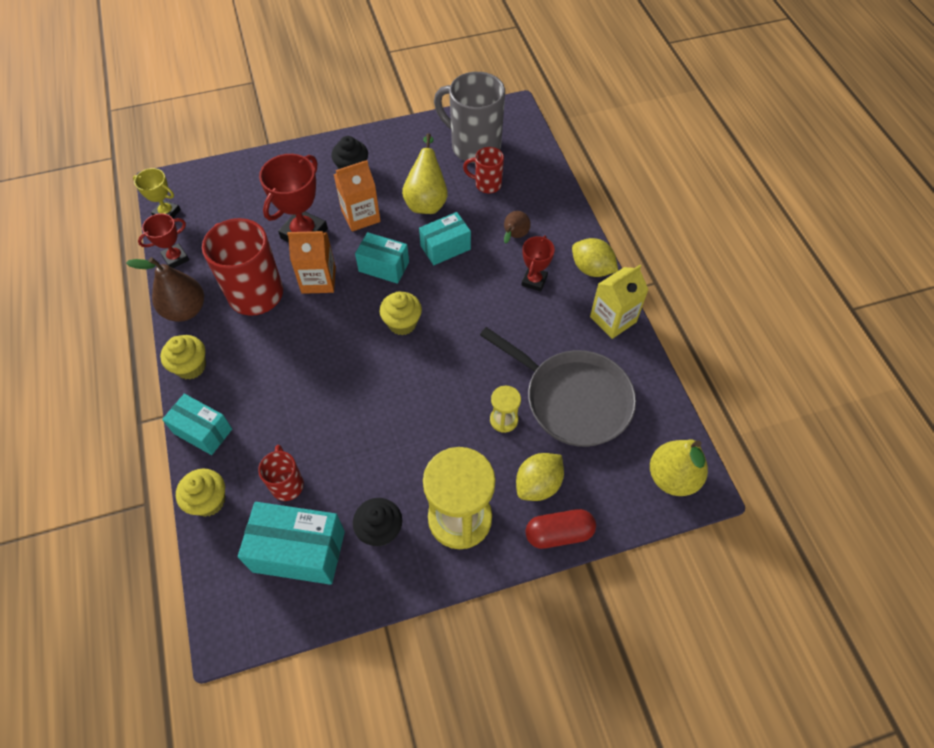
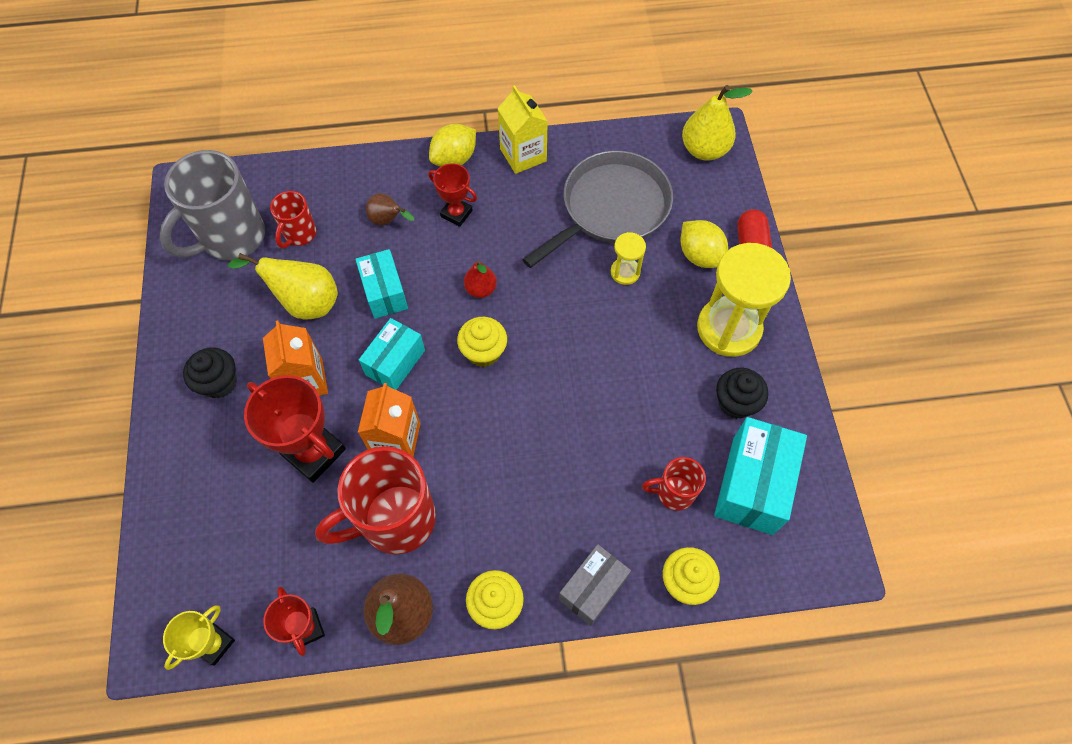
camera: 80 degrees left, 5 degrees up
(203, 431) = (592, 588): turquoise box -> grey box
(462, 311) = (481, 289): none -> red pear

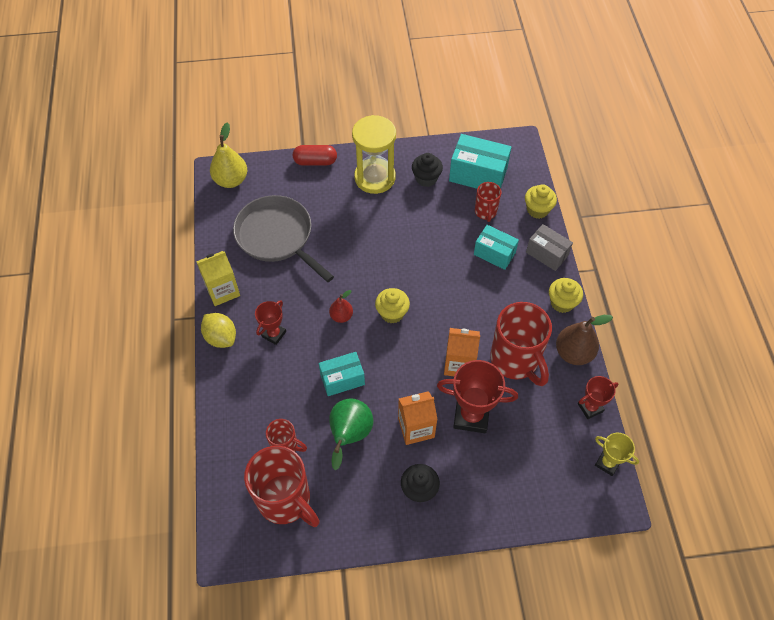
camera: 90 degrees left, 5 degrees down
(231, 238) = (286, 501): grey mug -> red mug
(305, 302) = (349, 435): yellow pear -> green pear
(313, 452) = (471, 416): red trophy -> red trophy turned 60 degrees clockwise
(388, 221) = (277, 381): brown pear -> none
(395, 362) = (400, 368): turquoise box -> turquoise box (494, 253)
(625, 272) = (331, 230): yellow hourglass -> none
(700, 255) = (319, 189): yellow lemon -> none

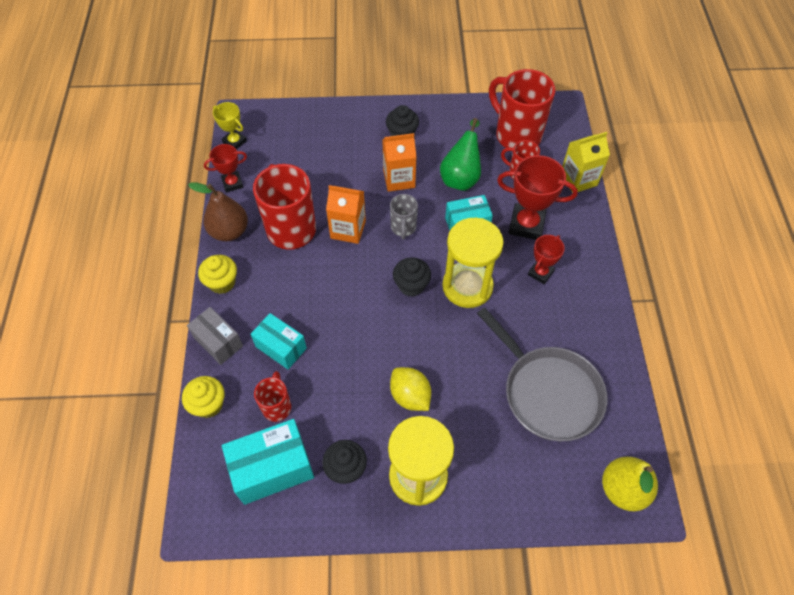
camera: 175 degrees left, 0 degrees up
(221, 337) = (597, 273): yellow lemon -> yellow lemon (410, 396)
(222, 290) = (605, 326): yellow carton -> yellow carton (578, 179)
(315, 161) = (503, 514): red capsule -> none
(341, 316) = (467, 286): red pear -> yellow hourglass
(392, 313) = (411, 285): yellow cupcake -> black cupcake
(405, 369) = (403, 228): none -> grey mug
(471, 416) = (346, 184): red trophy -> red trophy (526, 225)
(478, 175) = (272, 468): turquoise box -> turquoise box turned 45 degrees counterclockwise

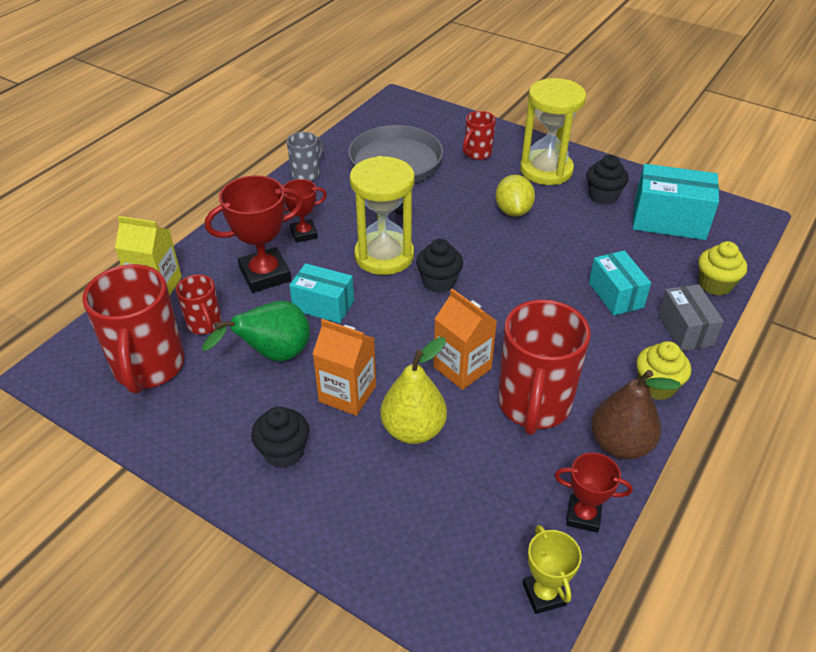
camera: 145 degrees left, 15 degrees down
(277, 406) = (644, 255): red mug -> red mug (477, 154)
(403, 228) = (396, 336): grey mug -> grey mug (307, 174)
(526, 225) = (265, 275): red trophy -> red trophy turned 75 degrees counterclockwise
(623, 489) = (403, 110): yellow pear -> yellow pear (413, 429)

